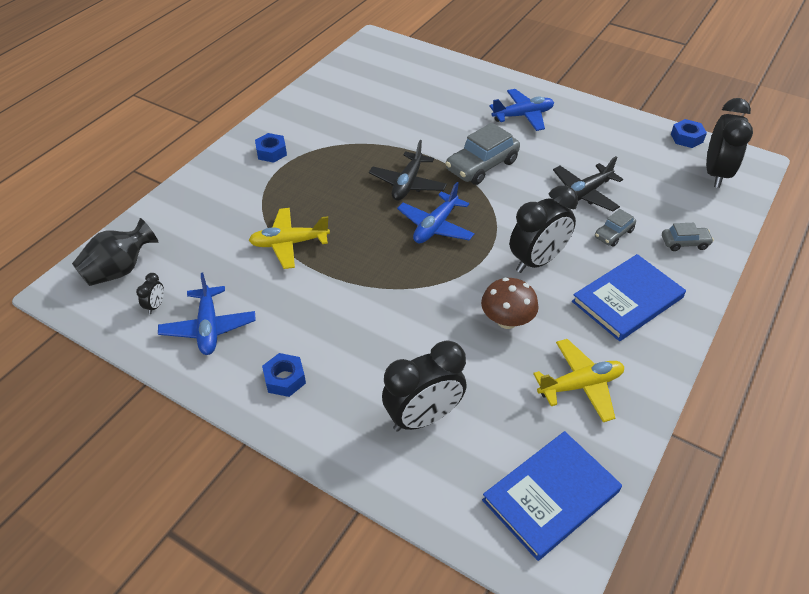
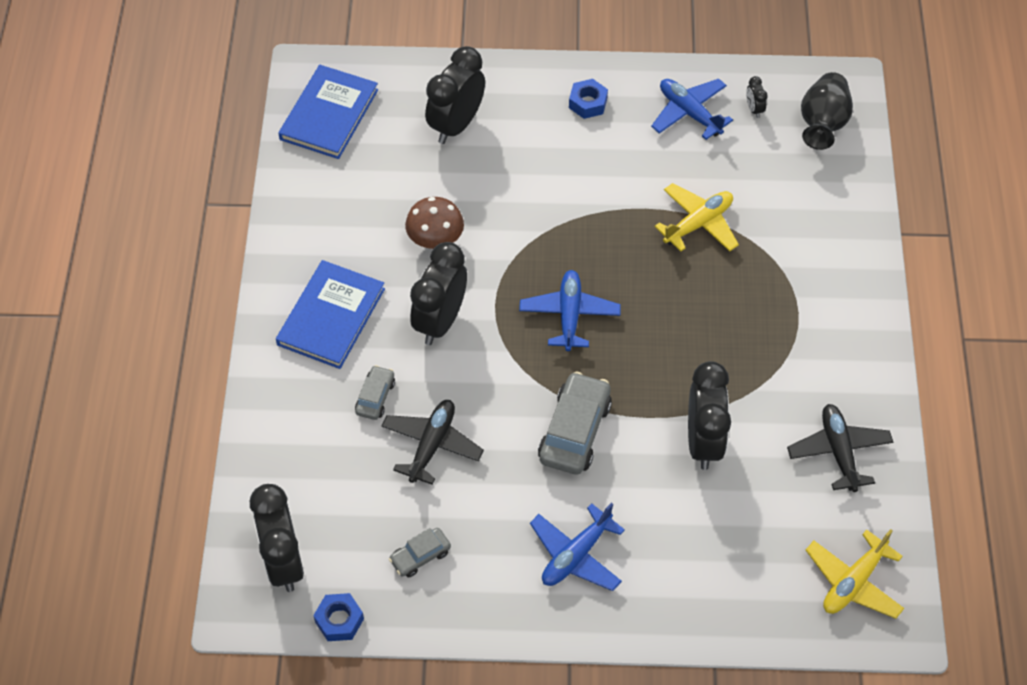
camera: 150 degrees right, 10 degrees up
(271, 152) = (829, 330): blue nut -> none
(405, 133) = (703, 441): none -> black clock
(407, 184) = (640, 359): black plane -> black plane (839, 451)
(580, 385) = (342, 208): yellow plane -> yellow plane (853, 582)
(684, 243) = (293, 421): grey car -> grey car (420, 556)

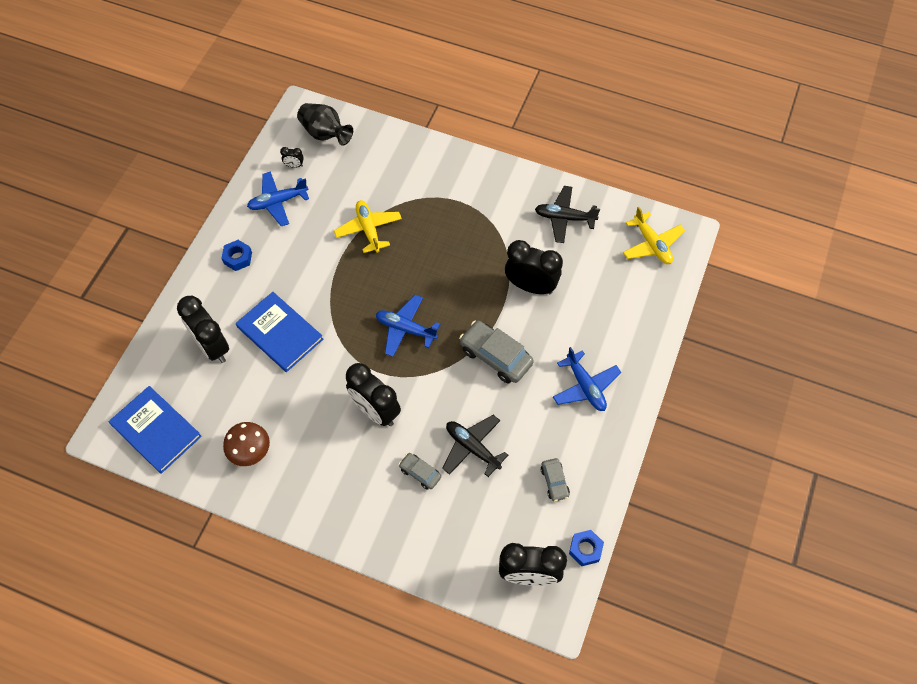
camera: 70 degrees left, 5 degrees up
(331, 316) = (340, 483): blue book -> blue book (280, 333)
(435, 240) = (306, 392): brown mushroom -> brown mushroom (250, 451)

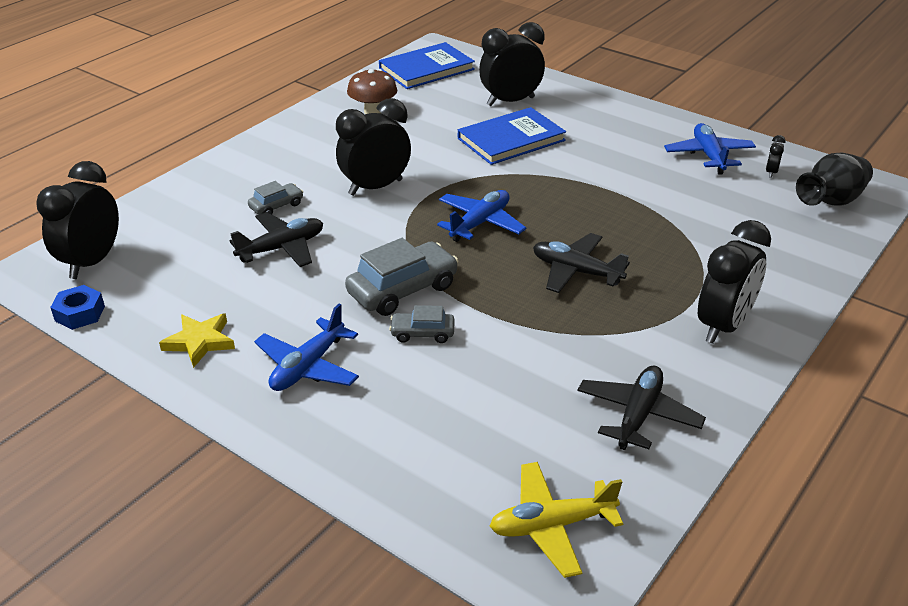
camera: 105 degrees right, 25 degrees down
(238, 258) = (626, 124): blue nut -> none
(368, 229) = (651, 215): yellow plane -> none
(446, 263) = (576, 271): none -> black plane
(530, 286) = (508, 346): black clock -> black clock (723, 326)
(554, 482) = (188, 306): grey car -> grey car (422, 333)
(585, 386) = (308, 366): blue plane -> blue plane turned 45 degrees counterclockwise
(585, 458) = (199, 342): none -> yellow star

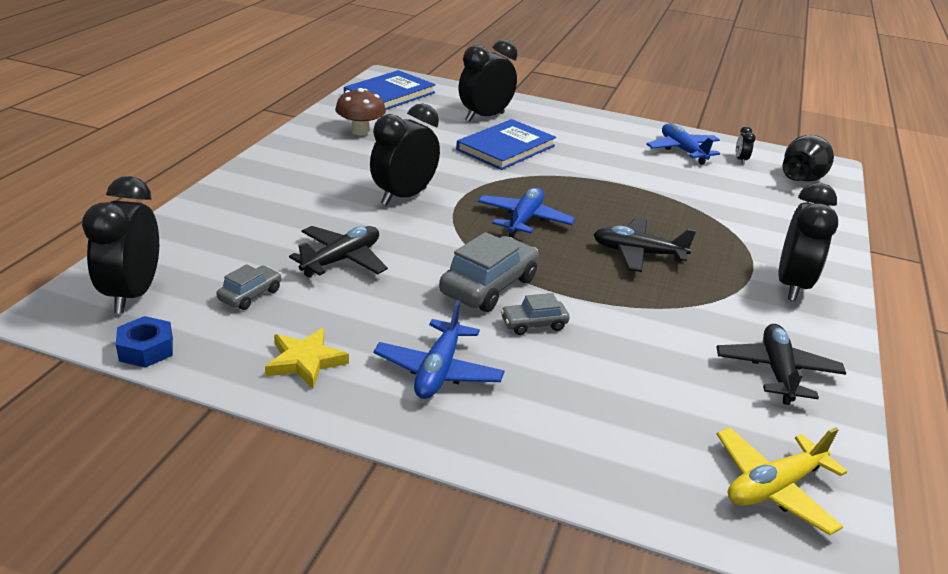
camera: 20 degrees left, 5 degrees down
(276, 206) = (312, 221): grey car -> grey car (250, 295)

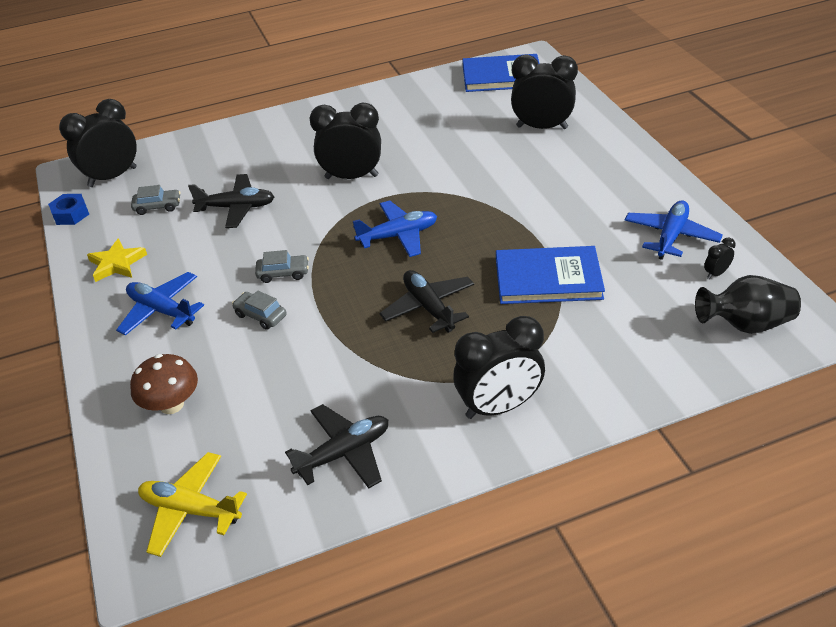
camera: 55 degrees right, 10 degrees up
(360, 131) = (418, 106): brown mushroom -> brown mushroom (171, 405)
(438, 371) = (162, 311): blue plane -> blue plane turned 60 degrees clockwise
(488, 286) = (283, 273): grey car -> grey car, size x0.54
(506, 148) = (504, 165): blue book -> blue book (548, 278)

